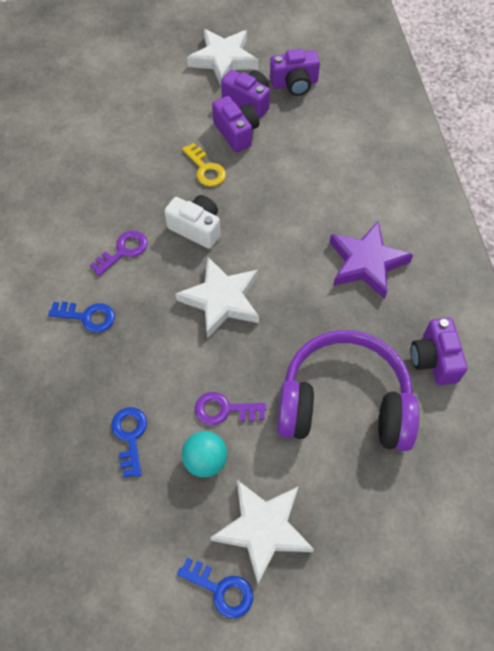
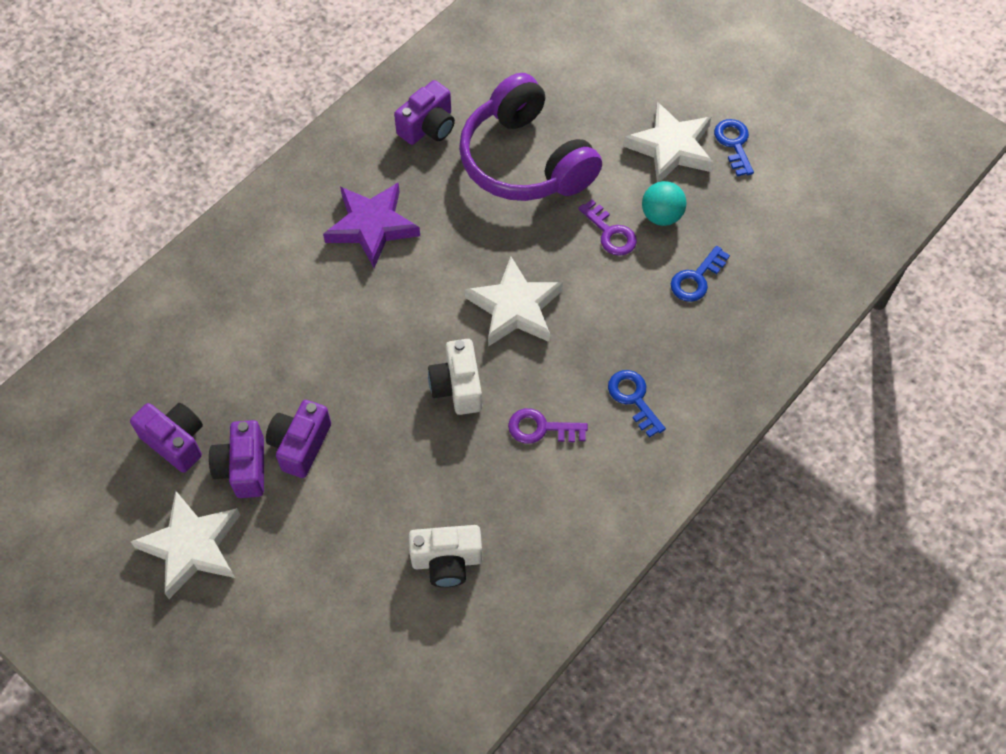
camera: 130 degrees left, 0 degrees up
(98, 152) = (447, 561): none -> white camera
(205, 169) = (376, 436): yellow key -> none

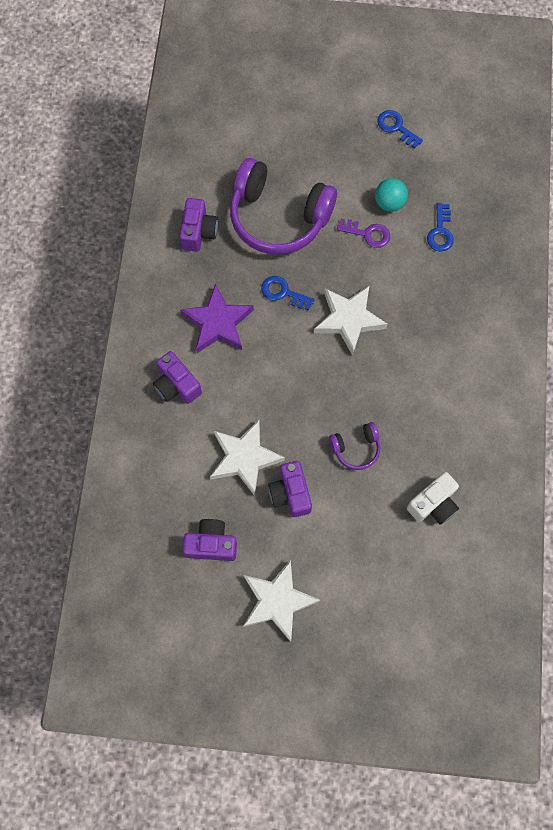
camera: 35 degrees left, 10 degrees up
(243, 468) = (267, 531): purple camera -> purple camera (177, 385)
(410, 444) = (355, 448): none -> purple headphones
(457, 386) = (354, 393): white camera -> none
(541, 428) = (423, 386): purple key -> none
(633, 399) = (461, 332): blue key -> blue key (283, 292)
(671, 148) = (361, 153): white star -> white star (244, 458)

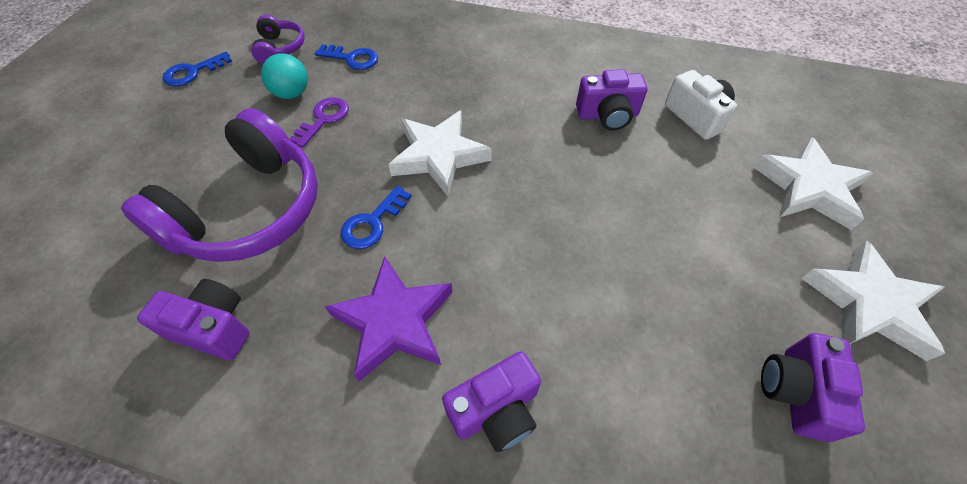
camera: 80 degrees left, 15 degrees down
(244, 458) = (638, 316): white star -> white star (808, 188)
(290, 493) = (694, 261): purple camera -> purple camera (607, 115)
(355, 448) = (624, 176): purple headphones -> purple headphones (280, 48)

